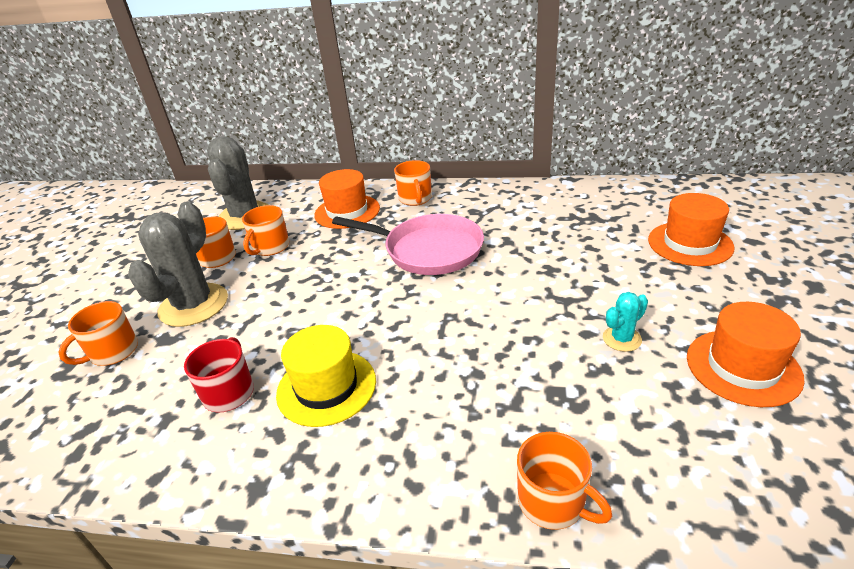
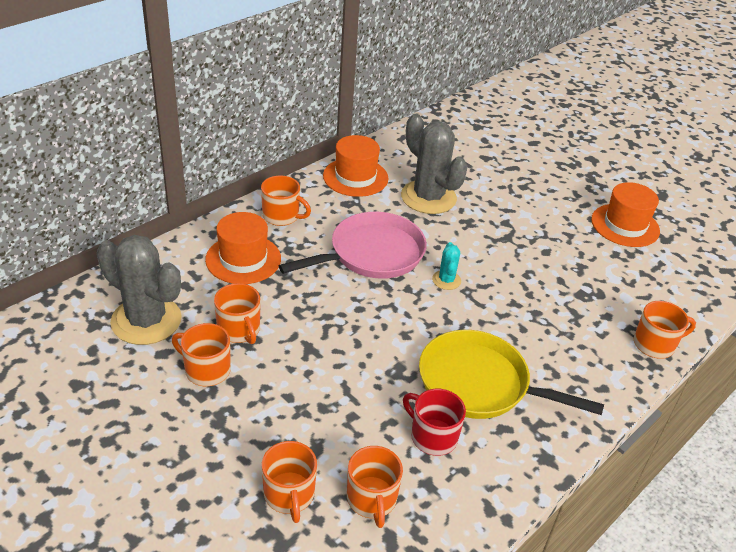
camera: 60 degrees left, 5 degrees up
(129, 395) = (372, 499): none -> orange mug
(193, 305) = (276, 415): grey cactus -> grey cactus (428, 197)
(326, 387) = (480, 383): yellow hat -> yellow pan
(622, 339) = (564, 244): turquoise cactus -> turquoise cactus (446, 280)
(690, 243) = (509, 161): orange hat -> orange hat (355, 177)

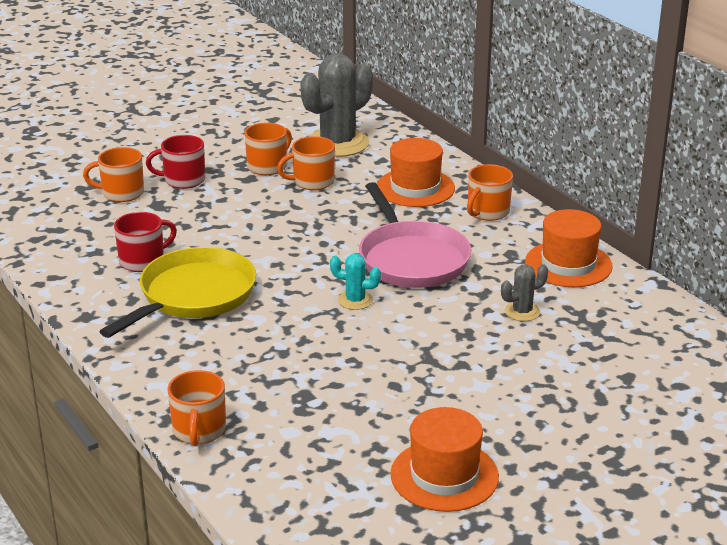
camera: 105 degrees right, 10 degrees down
(248, 440) = (183, 180): none -> red mug
(372, 499) = (96, 225): orange mug -> none
(428, 197) = (522, 312): grey cactus -> grey cactus, size x0.46

